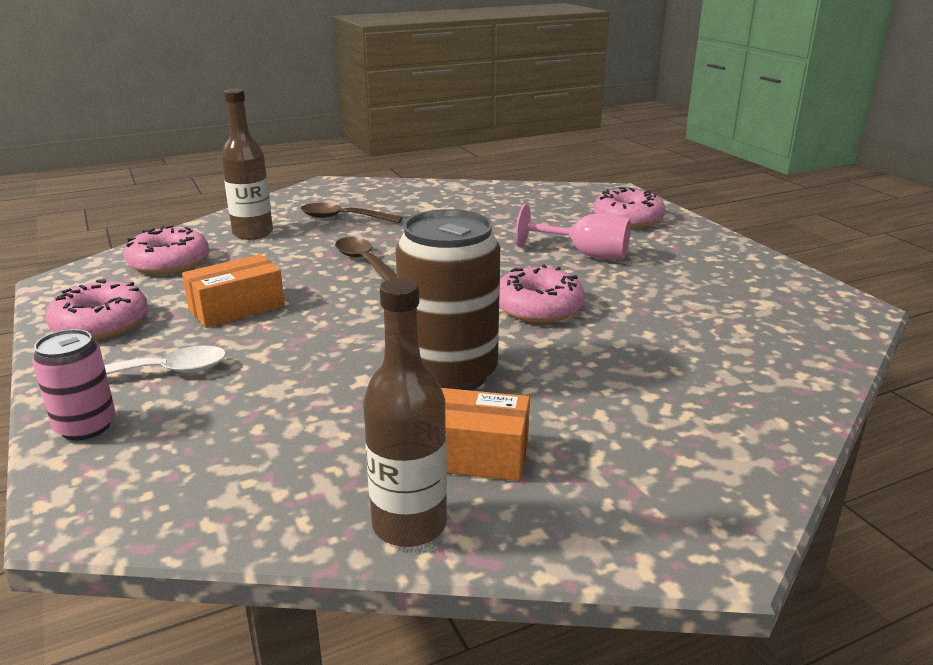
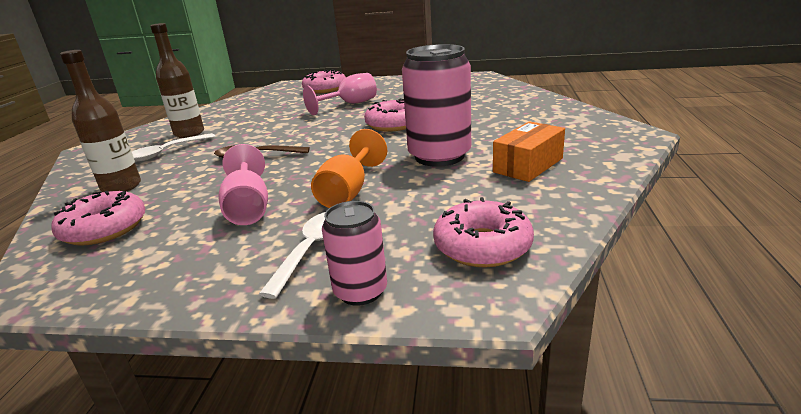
camera: 55 degrees left, 0 degrees up
(101, 323) = (174, 273): pink donut -> pink donut (482, 246)
(236, 307) = (248, 208): orange box -> pink goblet
(302, 347) = (348, 192): none -> orange goblet
(343, 218) = (166, 152): brown spoon -> white spoon
(409, 525) = (583, 189): brown bottle -> brown bottle (189, 133)
(449, 374) = (439, 156): brown can -> pink can

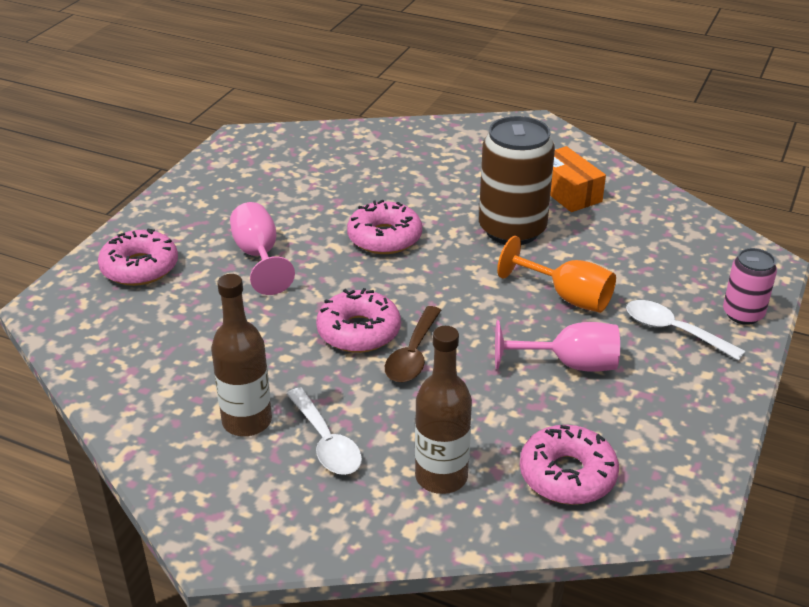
camera: 75 degrees left, 10 degrees up
(439, 156) = (512, 230): pink can -> brown can
(482, 246) = (699, 250): pink donut -> pink donut (358, 331)

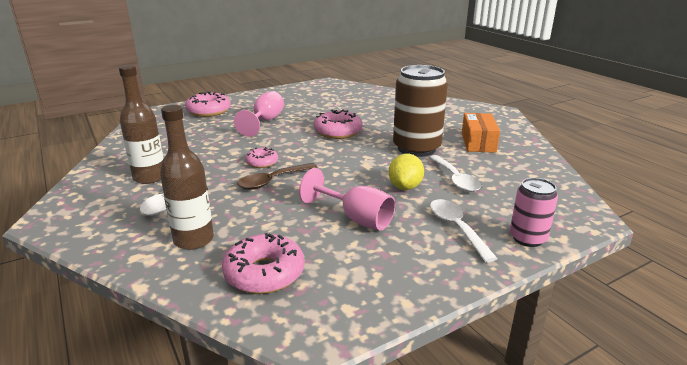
camera: 35 degrees right, 10 degrees down
(358, 331) = (262, 162): pink donut -> pink donut, size x0.59
(567, 297) = (405, 187): orange goblet -> yellow lemon
(604, 263) = (455, 179): none -> white spoon

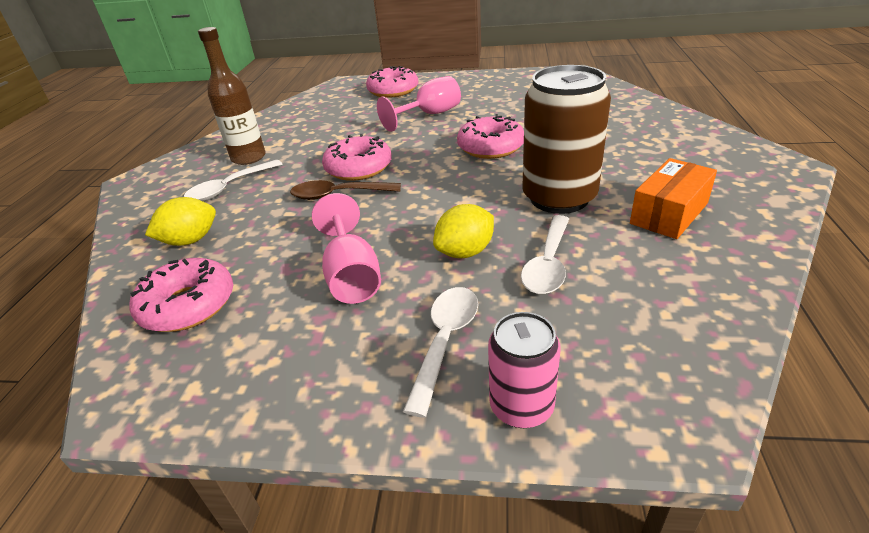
camera: 40 degrees right, 10 degrees up
(194, 240) = (190, 240): brown bottle -> yellow lemon
(262, 162) = (358, 168): pink donut -> pink donut, size x1.69

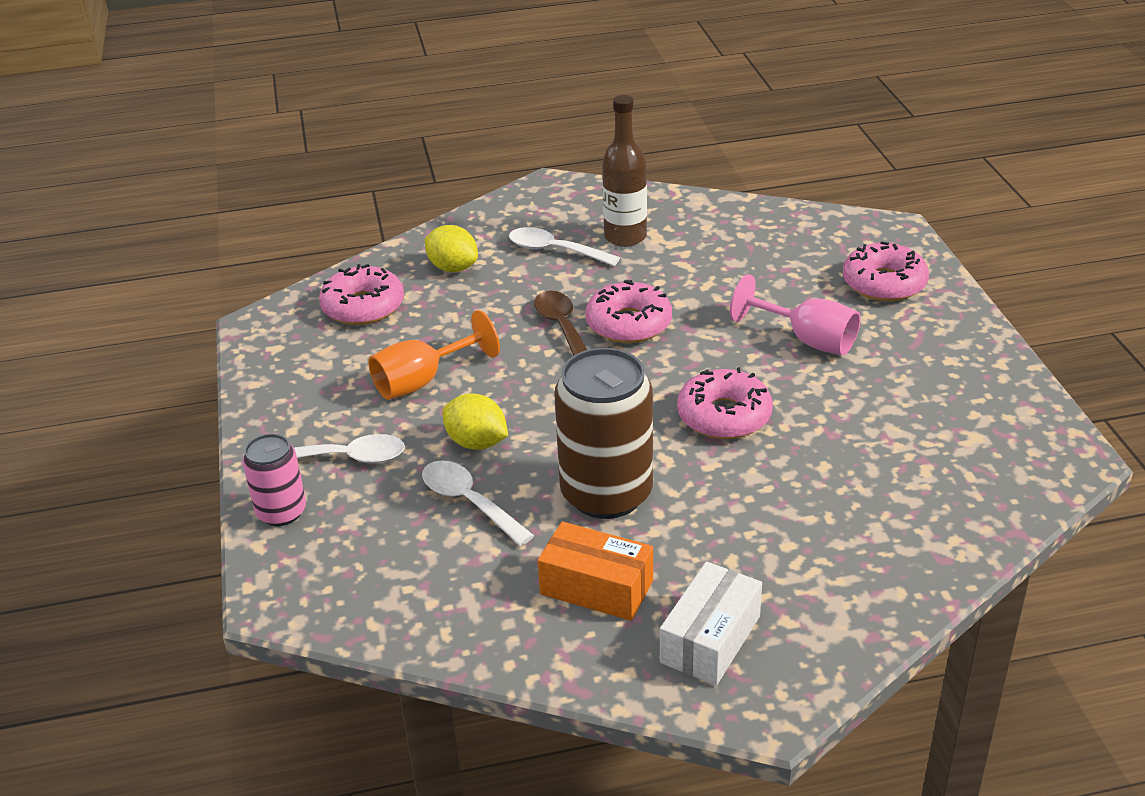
camera: 70 degrees right, 0 degrees up
(352, 275) = (423, 381): pink goblet -> orange goblet
(548, 264) = (469, 502): white spoon -> white spoon turned 45 degrees clockwise
(724, 177) = (710, 639): none -> white box

